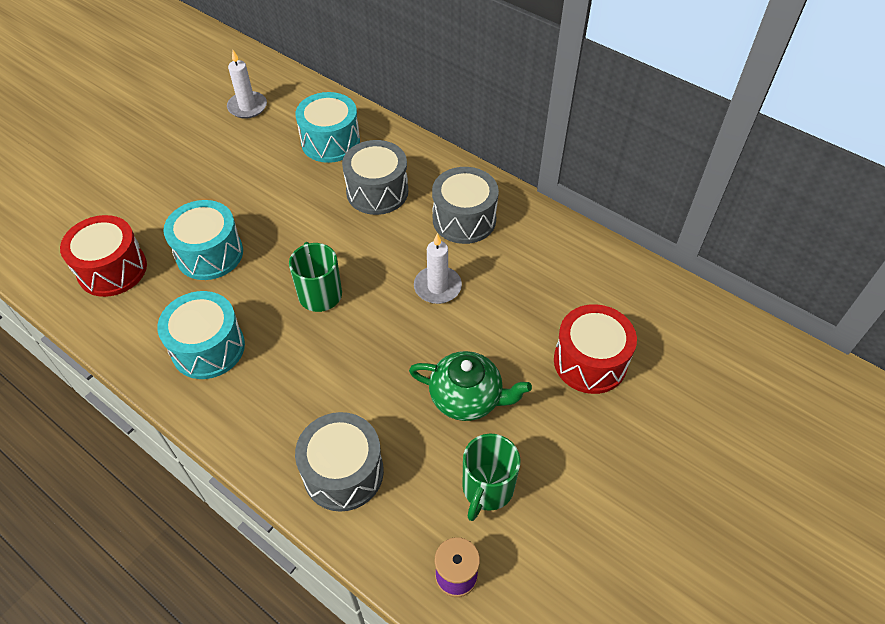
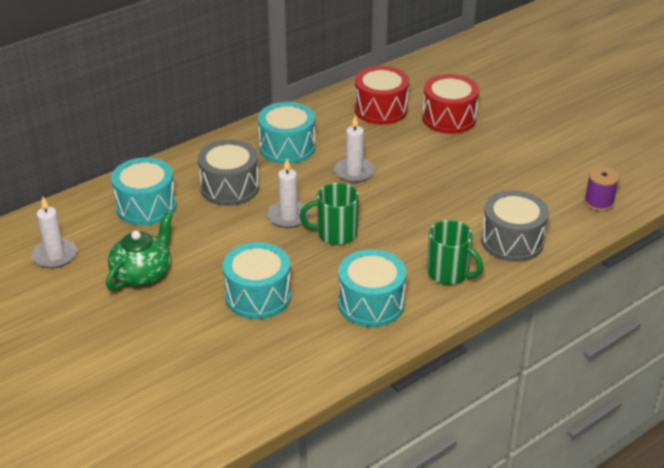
camera: 75 degrees left, 15 degrees down
(112, 269) = (248, 364): red drum -> red drum (381, 109)
(340, 248) = (288, 216): none -> white candle
(464, 219) = (287, 147): grey drum -> turquoise drum
(467, 398) = (463, 175): green teapot -> green teapot (143, 274)
(487, 489) = (539, 179): green mug -> green mug (449, 273)

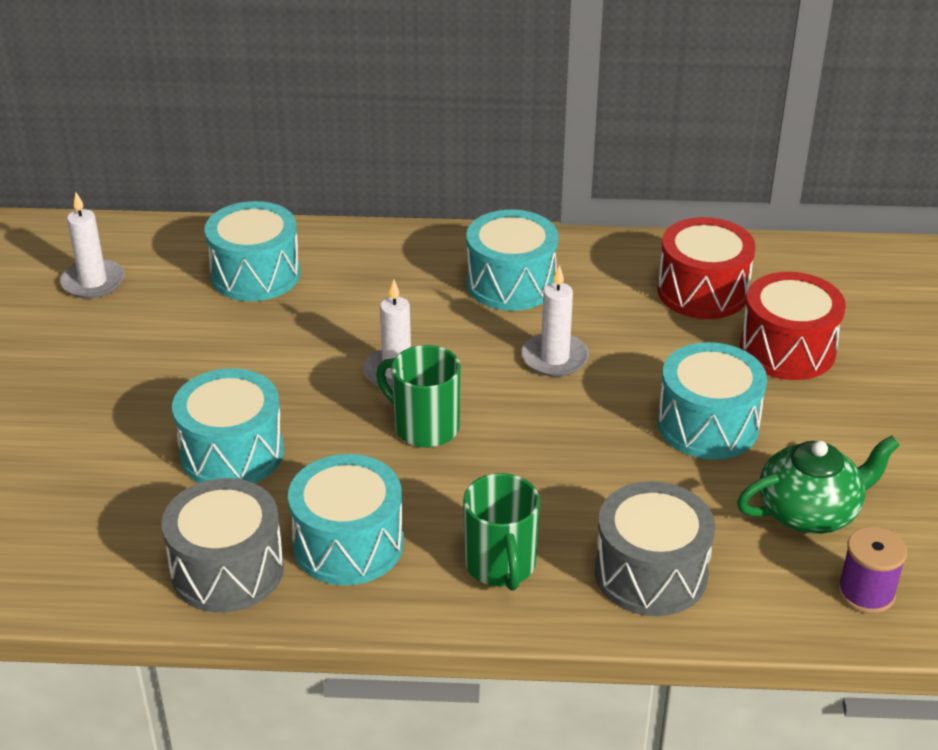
camera: 40 degrees right, 0 degrees up
(143, 274) = (149, 353): green teapot -> green teapot (810, 511)
(230, 187) = (376, 300): grey drum -> grey drum (227, 570)
(457, 167) = (708, 425): none -> turquoise drum

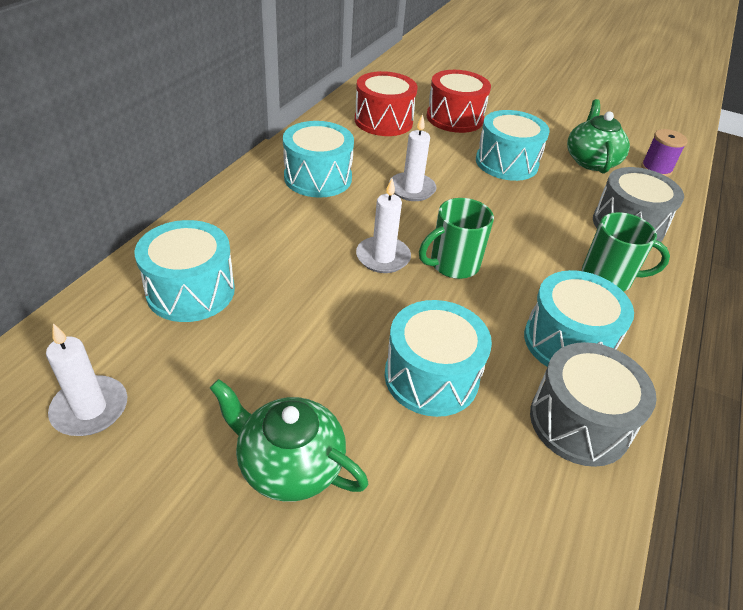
camera: 70 degrees left, 5 degrees up
(87, 398) = (289, 464): none -> green teapot

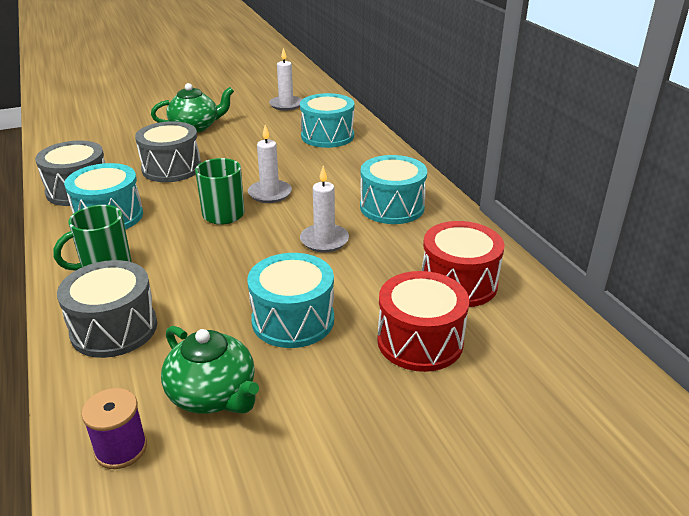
camera: 135 degrees right, 10 degrees down
(431, 377) = (171, 168): turquoise drum -> grey drum

